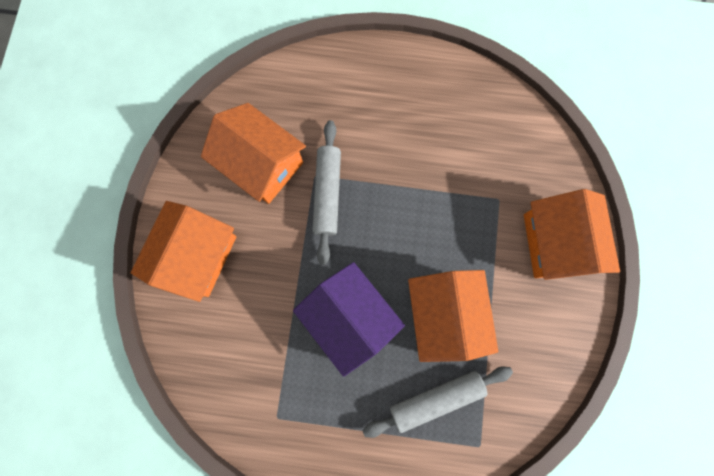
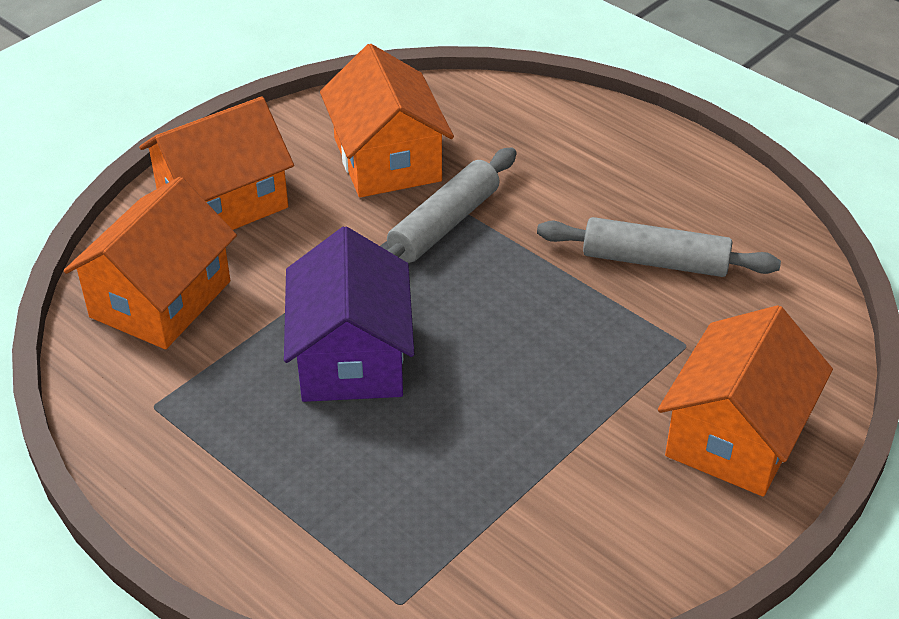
camera: 35 degrees right, 35 degrees down
(435, 398) = (387, 509): grey rolling pin -> grey rolling pin (655, 261)
(444, 315) = (487, 424): orange house -> orange house (160, 299)

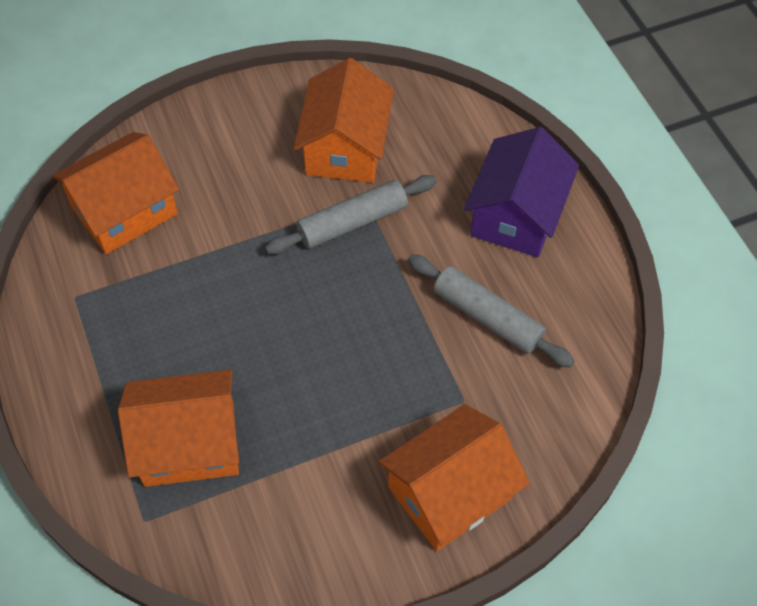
camera: 25 degrees right, 15 degrees up
(223, 202) = (210, 142): orange house -> orange house (189, 443)
(351, 357) = (223, 311): purple house -> purple house (516, 215)

